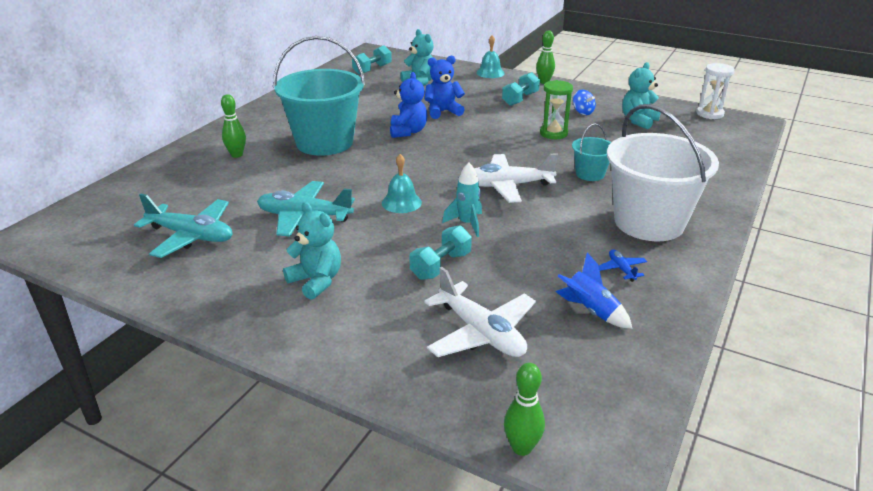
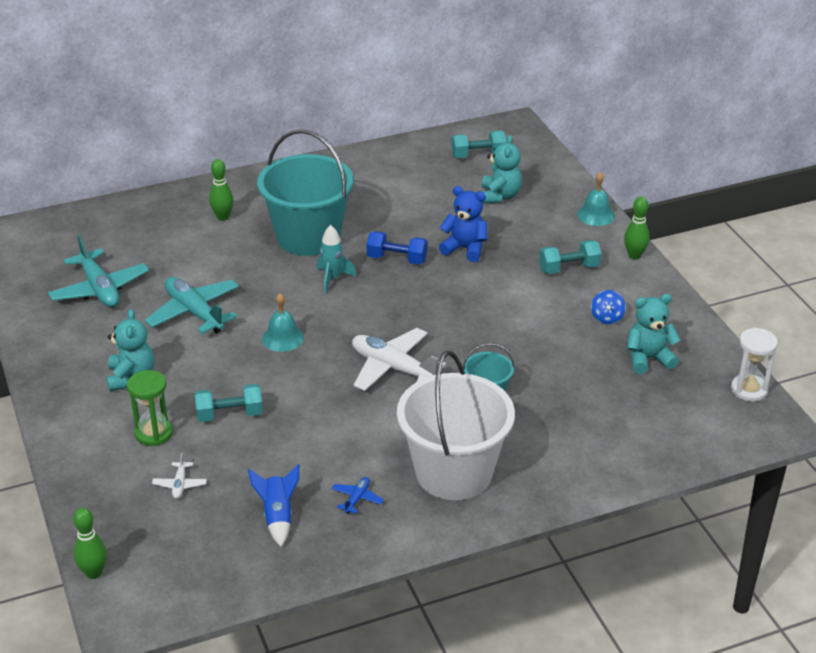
camera: 40 degrees right, 5 degrees up
(408, 132) = (397, 259): blue teddy bear -> blue dumbbell
(467, 224) = (303, 388): turquoise rocket -> turquoise rocket (332, 279)
(481, 333) = (180, 484): white plane -> white plane, size x0.45
(553, 133) = (531, 330): green hourglass -> green hourglass (154, 433)

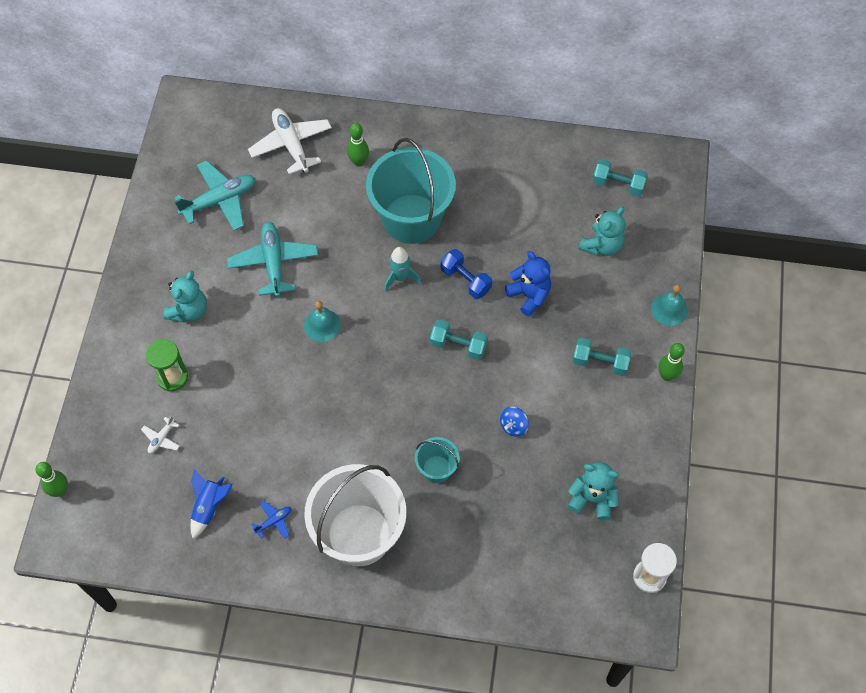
camera: 30 degrees right, 25 degrees up
(99, 289) = (219, 200): turquoise plane -> turquoise plane turned 120 degrees counterclockwise
(229, 415) = (235, 387): turquoise dumbbell -> turquoise dumbbell (458, 345)
(393, 368) = (384, 401): white plane -> white plane (291, 145)
(607, 318) = (591, 435): blue spinning top -> blue spinning top (513, 426)

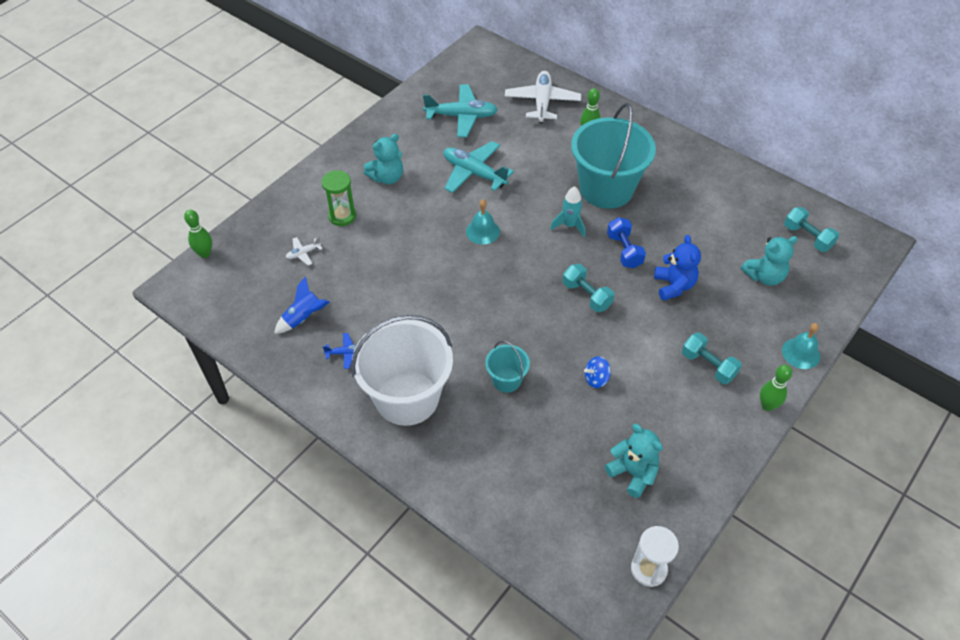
camera: 30 degrees right, 10 degrees down
(273, 263) = (474, 173): turquoise plane -> turquoise plane turned 75 degrees counterclockwise

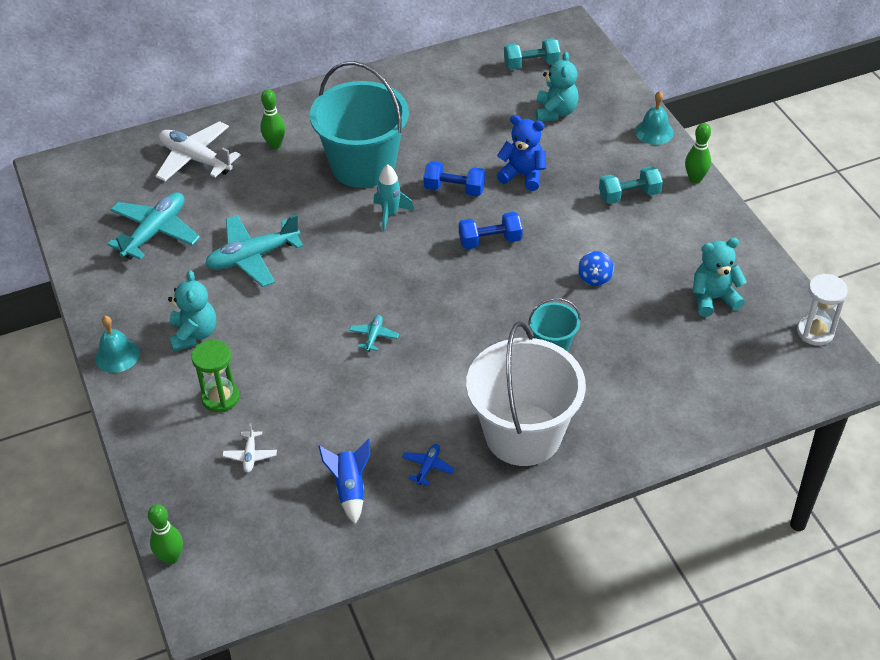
camera: 60 degrees left, 5 degrees down
(445, 269) = (374, 336): none -> turquoise plane
(482, 231) = (344, 284): turquoise bell -> turquoise bell (117, 355)
(586, 295) = (490, 241): turquoise dumbbell -> blue dumbbell

